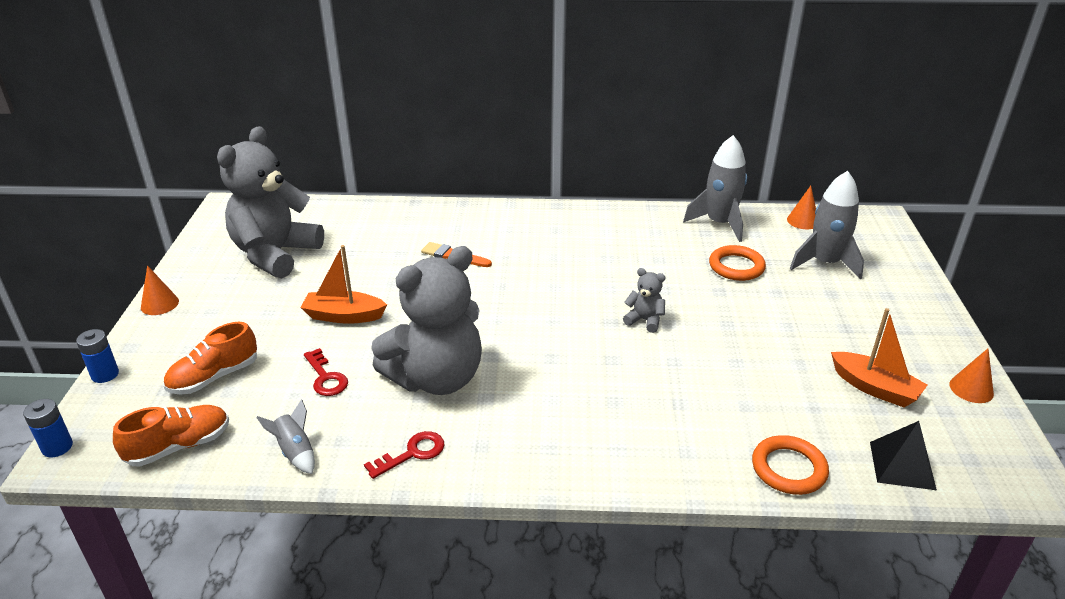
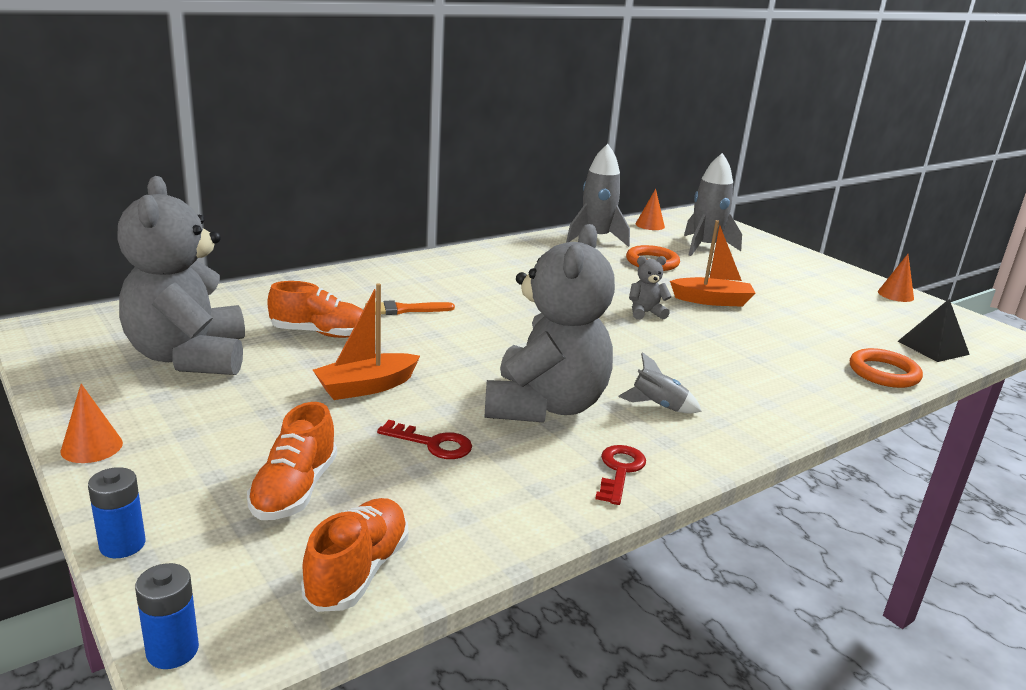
camera: 40 degrees left, 10 degrees down
(295, 452) = (506, 518): grey rocket -> grey rocket (658, 406)
(371, 260) = (320, 333): none -> orange shoe
(874, 388) = (850, 310): orange boat -> orange boat (712, 301)

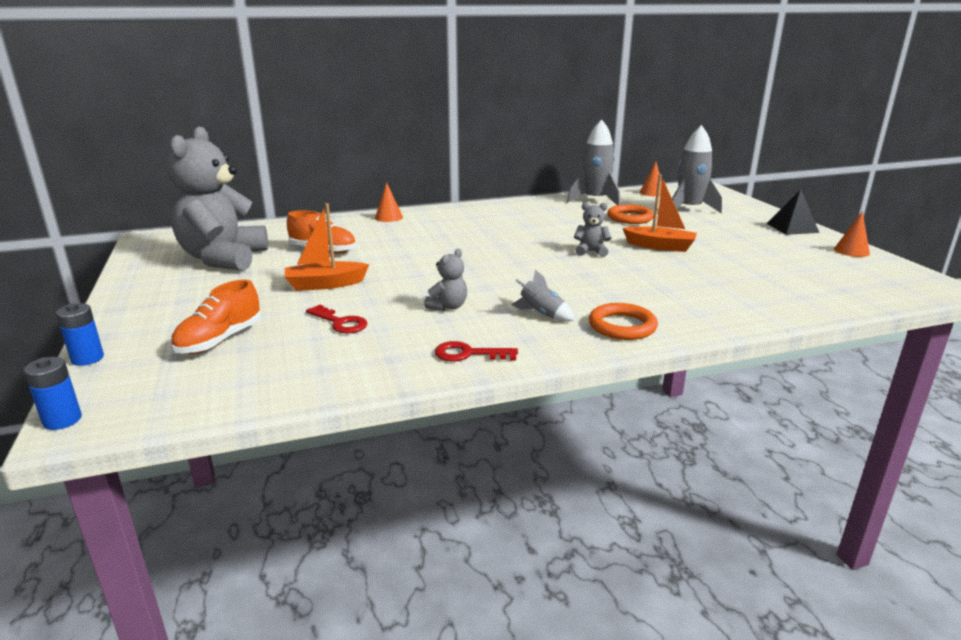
camera: 20 degrees right, 0 degrees up
(92, 447) = (119, 303): orange cone -> orange cone (388, 217)
(358, 571) = (217, 393): orange shoe -> none
(404, 310) = (396, 239): orange brush -> none
(545, 406) = (448, 307): grey teddy bear -> grey teddy bear, size x0.40
(620, 471) = (468, 354): red key -> red key turned 120 degrees counterclockwise
(883, 373) = (781, 308): orange ring -> orange ring (622, 326)
(933, 347) = (854, 293): black pyramid -> black pyramid (792, 228)

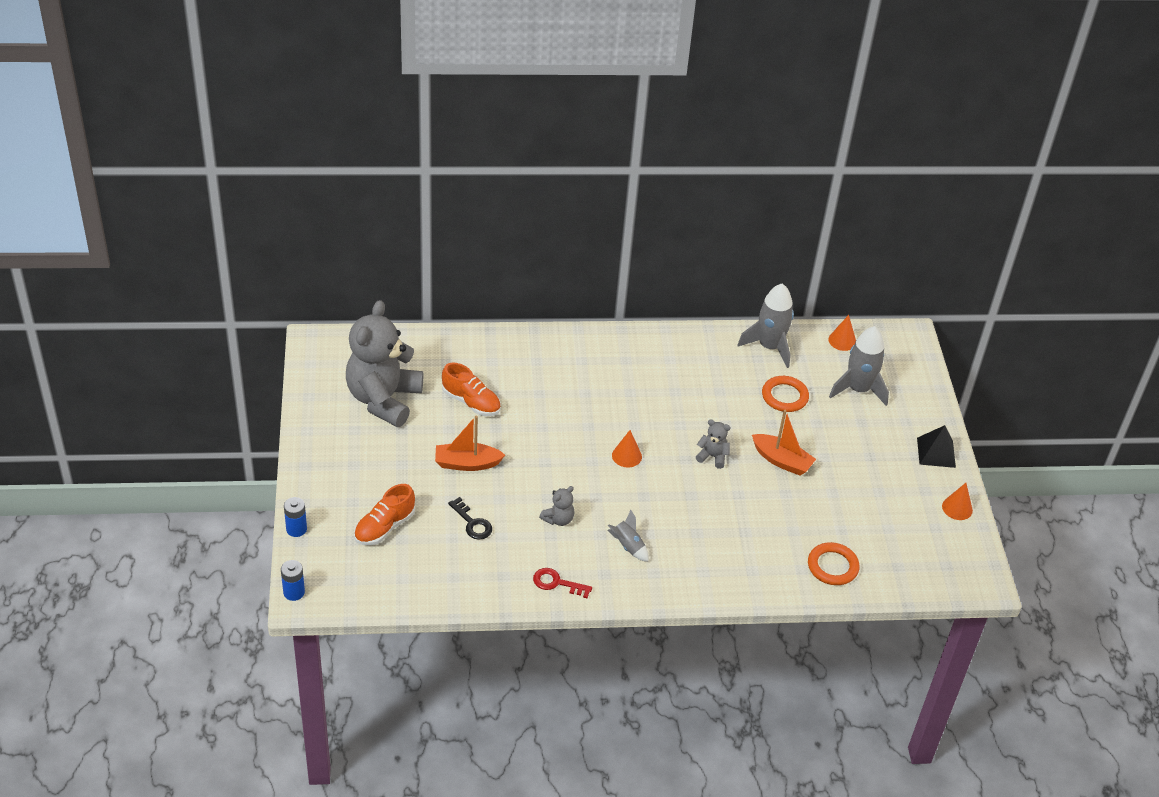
camera: 10 degrees right, 20 degrees up
(340, 322) = (472, 523): red key -> black key
(388, 217) = (542, 344): orange cone -> orange cone (626, 456)
(622, 326) = (682, 575): orange ring -> orange ring (832, 566)

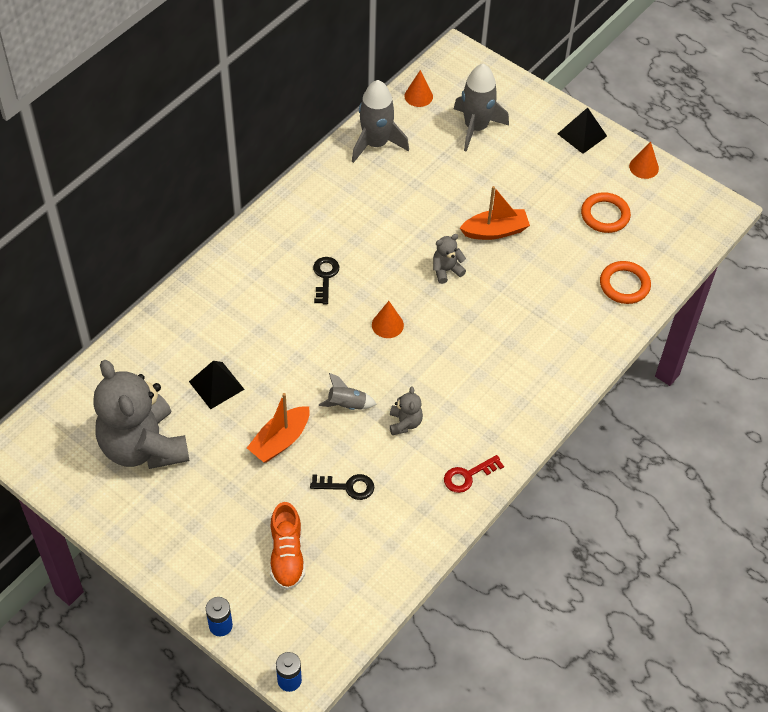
camera: 45 degrees left, 10 degrees up
(471, 402) = (216, 385): orange shoe -> black pyramid
(624, 397) = (325, 277): none -> black key
(628, 546) = (478, 398): grey rocket -> grey rocket (347, 404)
(784, 396) = (435, 176): orange ring -> orange ring (605, 215)

